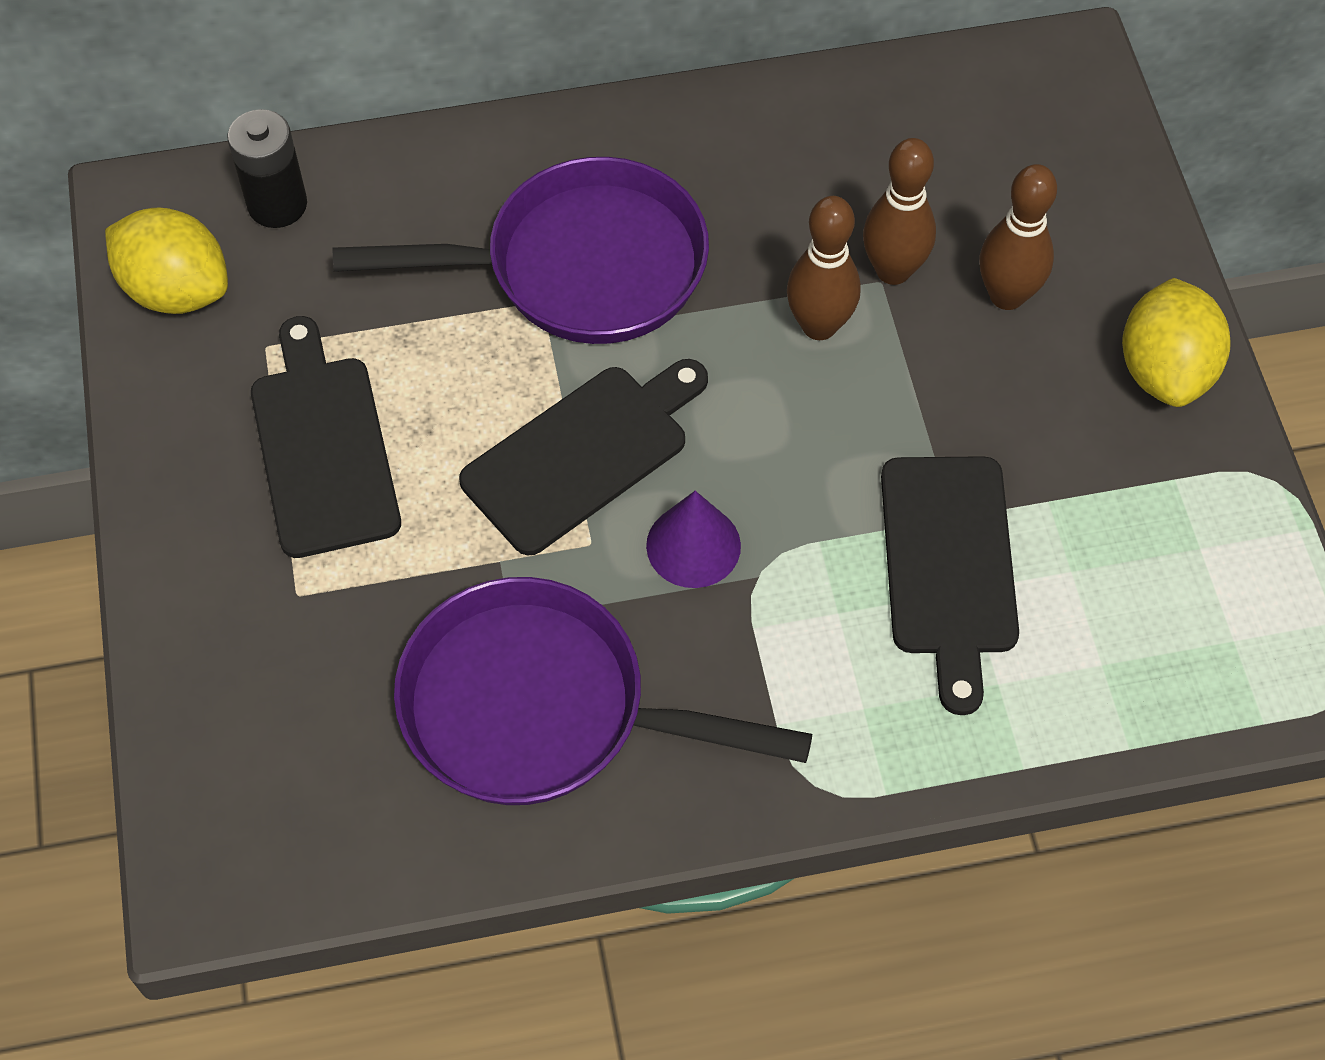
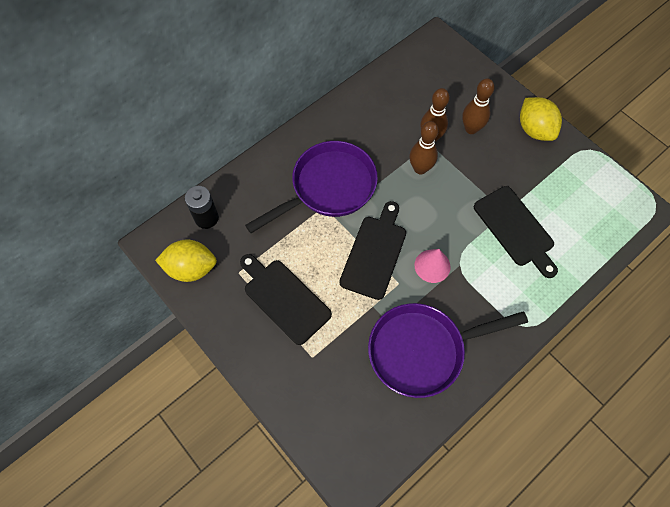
camera: 30 degrees left, 5 degrees up
(693, 545) = (432, 266): purple cone -> pink cone

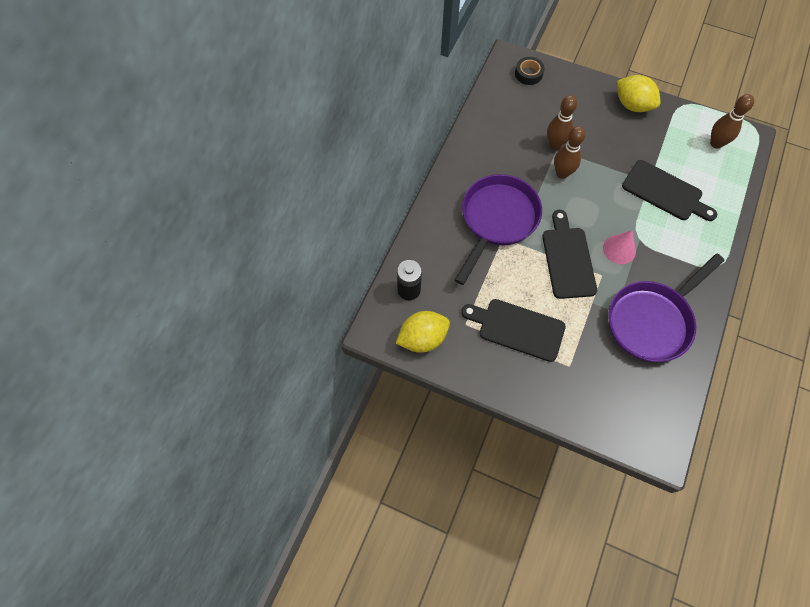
camera: 25 degrees left, 0 degrees up
(446, 60) = (528, 74): none -> black tape
(471, 129) = (583, 124): brown bowling pin -> brown bowling pin (716, 143)

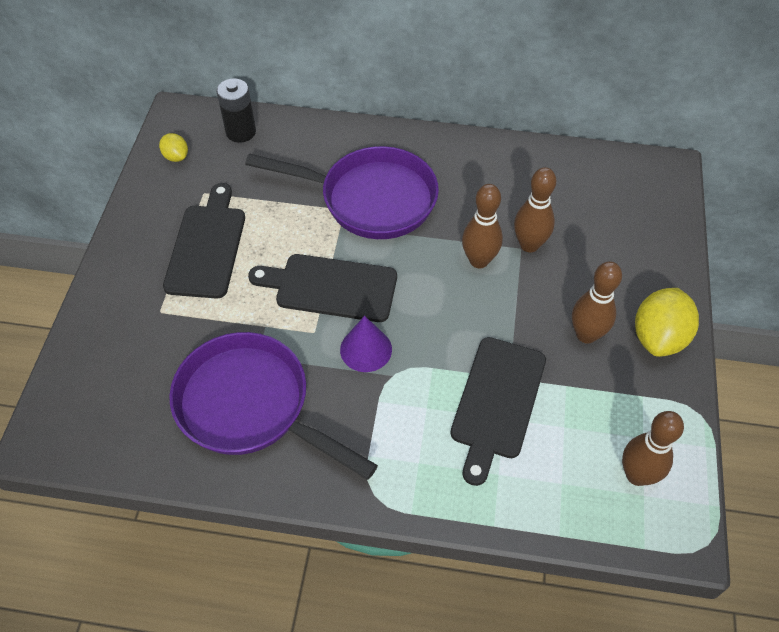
camera: 75 degrees right, 10 degrees down
(422, 338) = (176, 156): yellow lemon -> yellow lemon, size x0.52
(528, 74) = (649, 194): black tape -> none
(568, 259) = (330, 287): black cutting board -> black cutting board turned 150 degrees counterclockwise
(619, 249) = (366, 349): pink cone -> purple cone
(626, 137) = (586, 335): none -> brown bowling pin

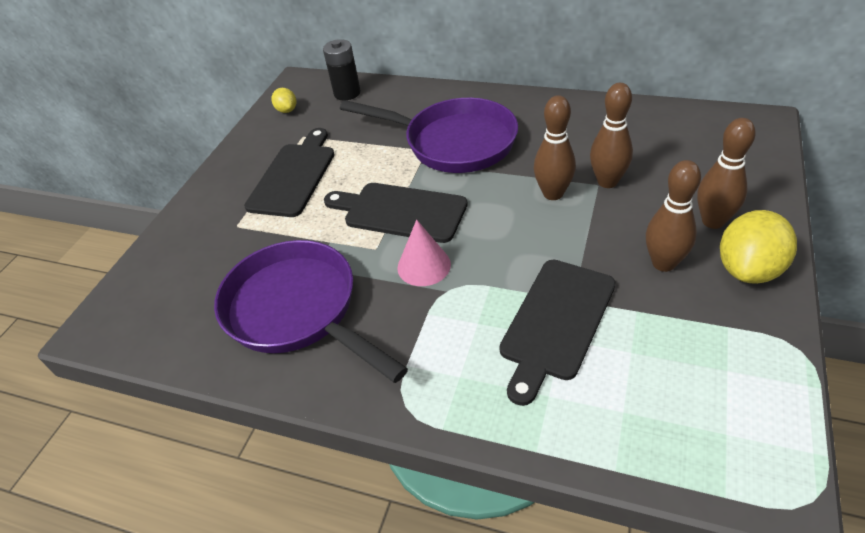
camera: 15 degrees right, 10 degrees down
(366, 349) = (424, 266): purple cone -> pink cone
(637, 475) = (718, 410): brown bowling pin -> brown bowling pin (713, 221)

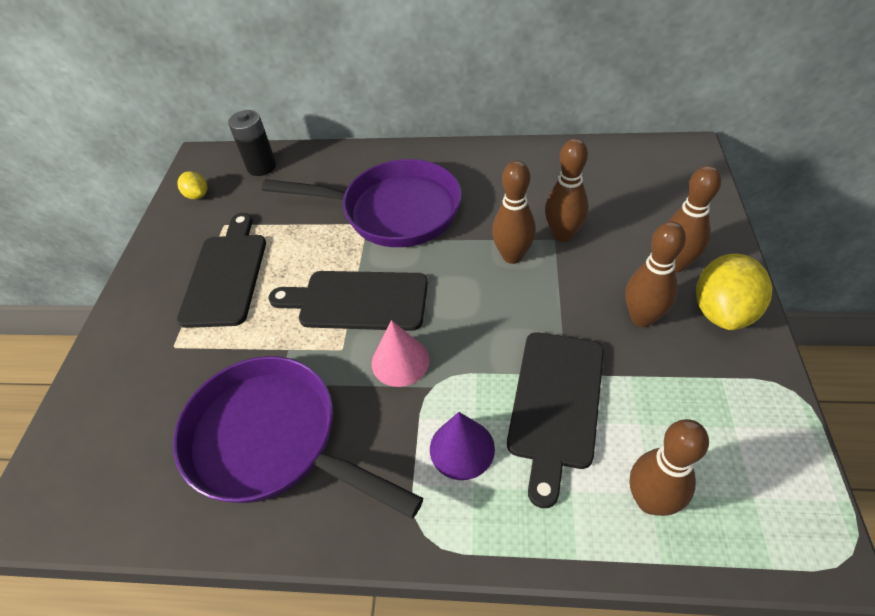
camera: 15 degrees left, 5 degrees up
(458, 344) = (462, 448): none -> purple cone
(621, 417) = (650, 501): none -> brown bowling pin

